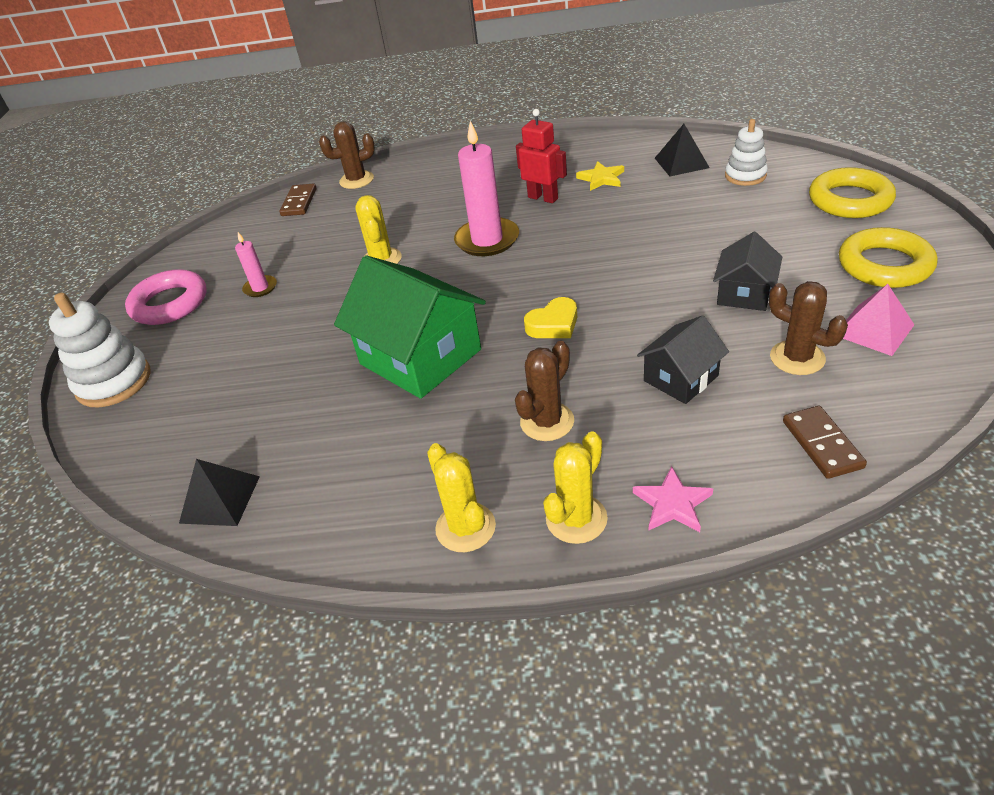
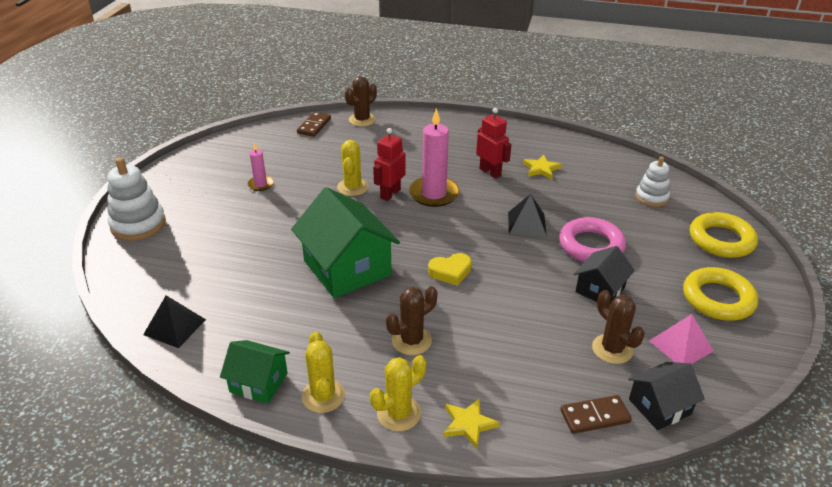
camera: 10 degrees right, 5 degrees down
(170, 303) = (195, 178): pink ring -> pink ring (591, 245)
(356, 180) = (362, 120): brown cactus -> brown cactus turned 45 degrees counterclockwise
(369, 537) = (258, 382): none -> green house
(433, 254) = (390, 194): none -> red robot
(672, 503) = (468, 424): pink star -> yellow star
(680, 378) = (520, 338): black house -> black house (659, 406)
(681, 163) = (608, 173): black pyramid -> black pyramid (526, 223)
(822, 444) = (595, 416): brown domino -> brown domino turned 75 degrees clockwise

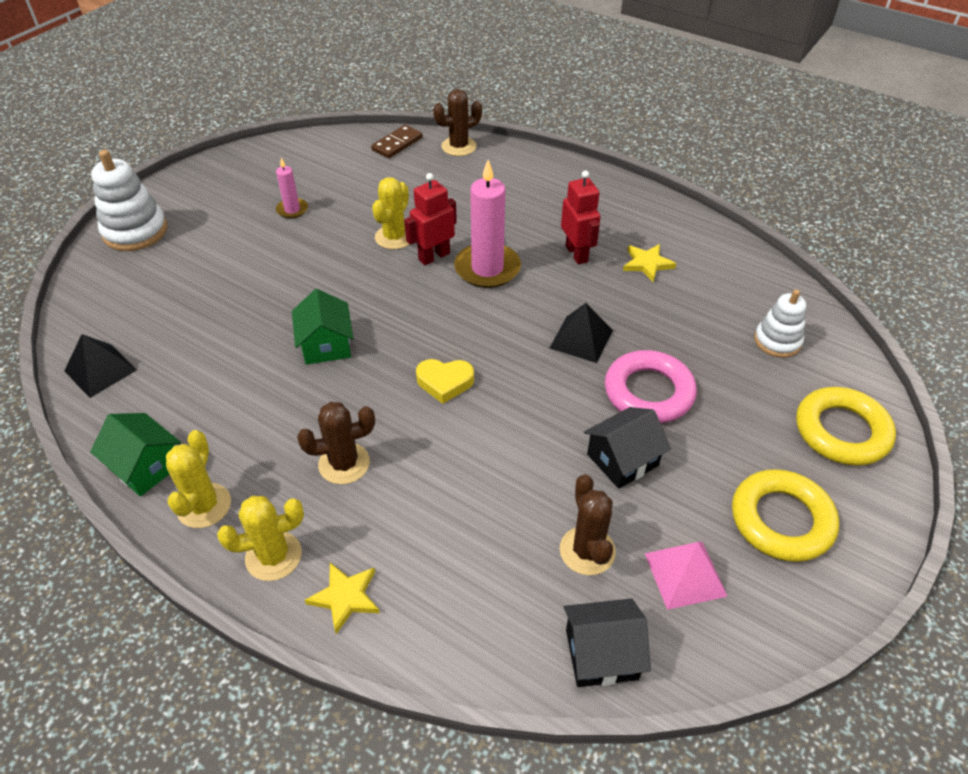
camera: 20 degrees right, 10 degrees up
(347, 268) = (326, 345): green house -> green house, size x0.55
(595, 416) = (507, 639): brown domino -> none

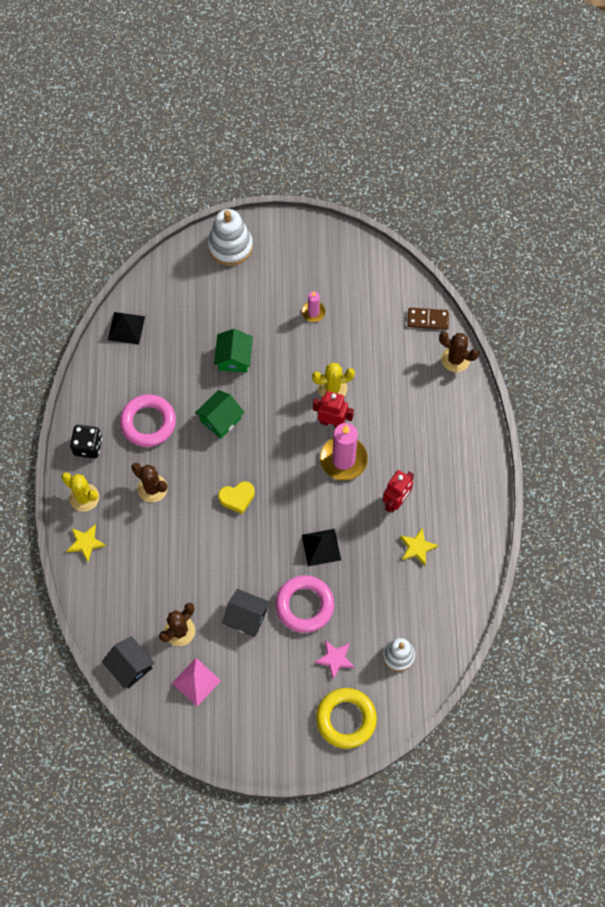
camera: 55 degrees right, 20 degrees up
(146, 466) = (89, 402): green house -> green house (234, 358)
(204, 506) = (88, 446): yellow cactus -> black dice
(249, 417) = (148, 423): none -> pink ring
(445, 382) = (237, 498): yellow heart -> yellow heart turned 75 degrees counterclockwise
(745, 400) = (335, 659): none -> pink star
(781, 520) = (260, 712): yellow ring -> none

